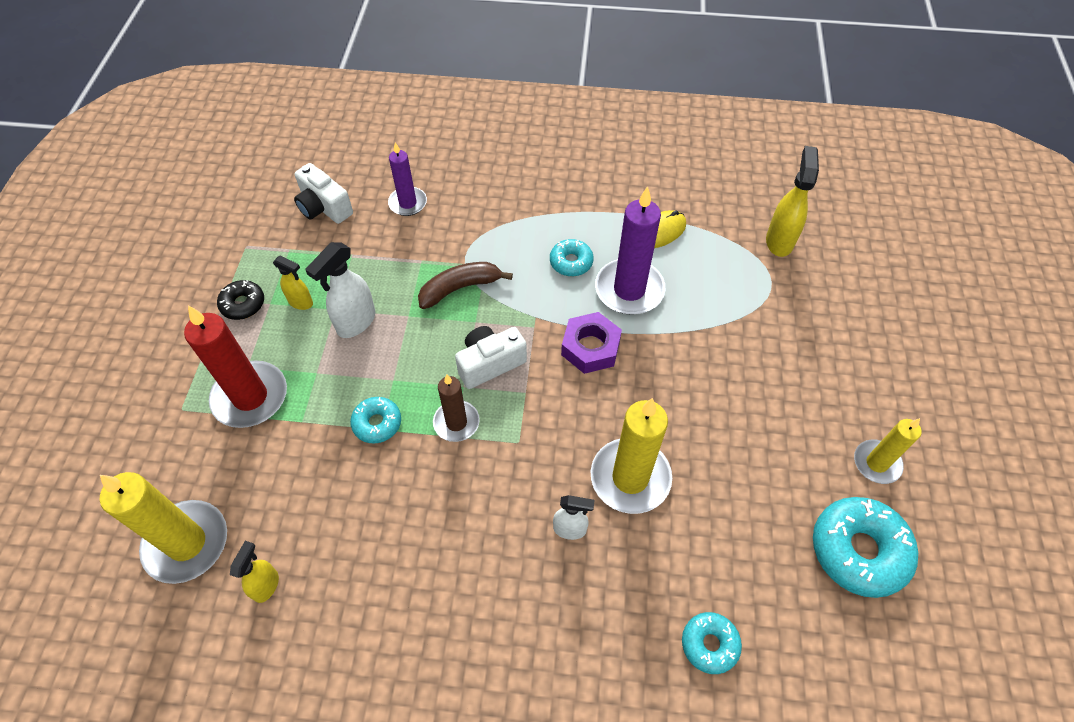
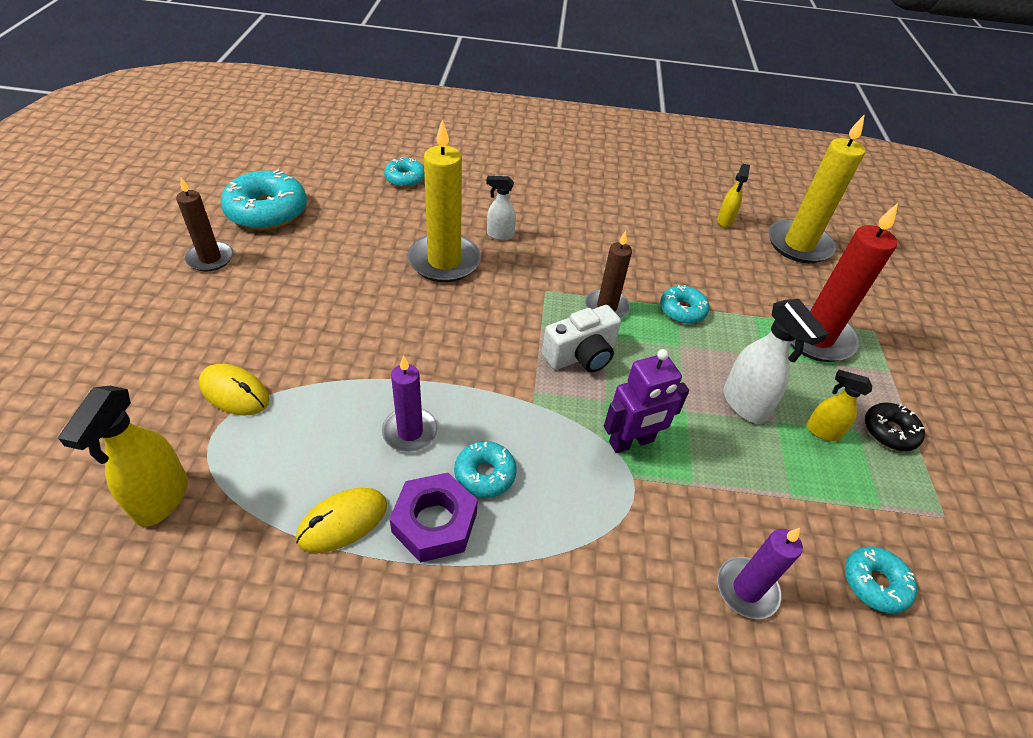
camera: 175 degrees right, 10 degrees down
(324, 207) = (874, 583): white camera -> turquoise donut
(356, 322) = (745, 404): white spray bottle -> white spray bottle turned 120 degrees clockwise
(460, 288) = (631, 442): brown banana -> purple robot
(590, 348) = (469, 366): purple nut -> purple nut (434, 522)
(629, 289) = (410, 432): purple candle -> purple candle, size x0.60
(772, 315) = (234, 392): none -> yellow mouse
(876, 463) = (210, 258): yellow candle -> brown candle

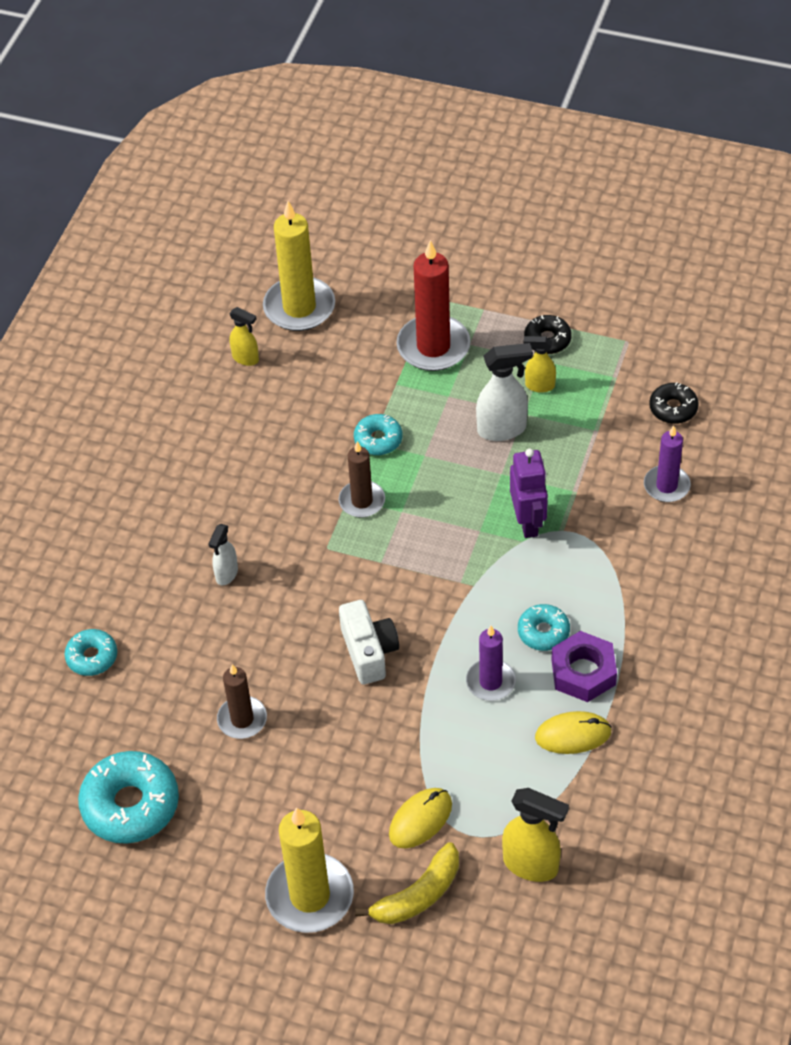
camera: 70 degrees left, 5 degrees up
(142, 401) = (418, 895): none -> yellow banana
(210, 258) = (212, 857): brown candle -> brown candle (242, 719)
(343, 522) = (573, 734): yellow mouse -> yellow mouse turned 75 degrees counterclockwise
(444, 261) = (262, 632): yellow candle -> yellow candle (310, 896)
(581, 355) = (423, 536): white camera -> white camera (369, 651)
(822, 431) = (539, 386): yellow spray bottle -> yellow spray bottle turned 60 degrees clockwise
(874, 583) = (673, 408): turquoise donut -> black donut

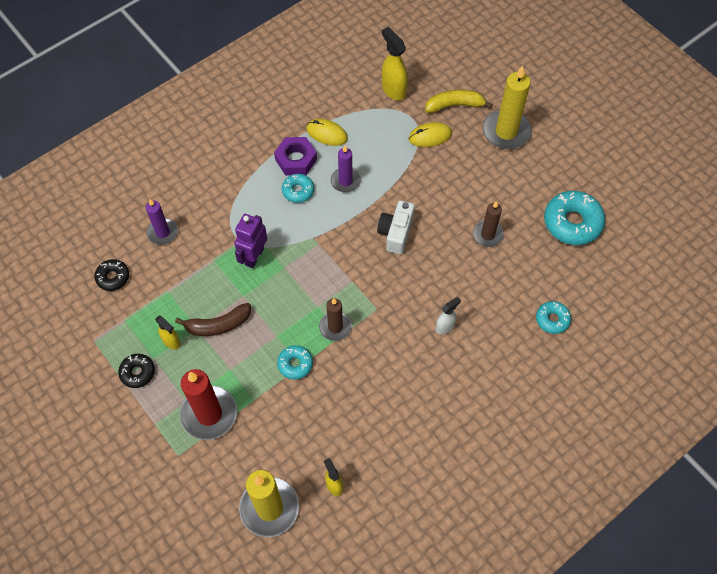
camera: 150 degrees left, 10 degrees up
(502, 429) = (218, 325): white spray bottle -> brown banana

